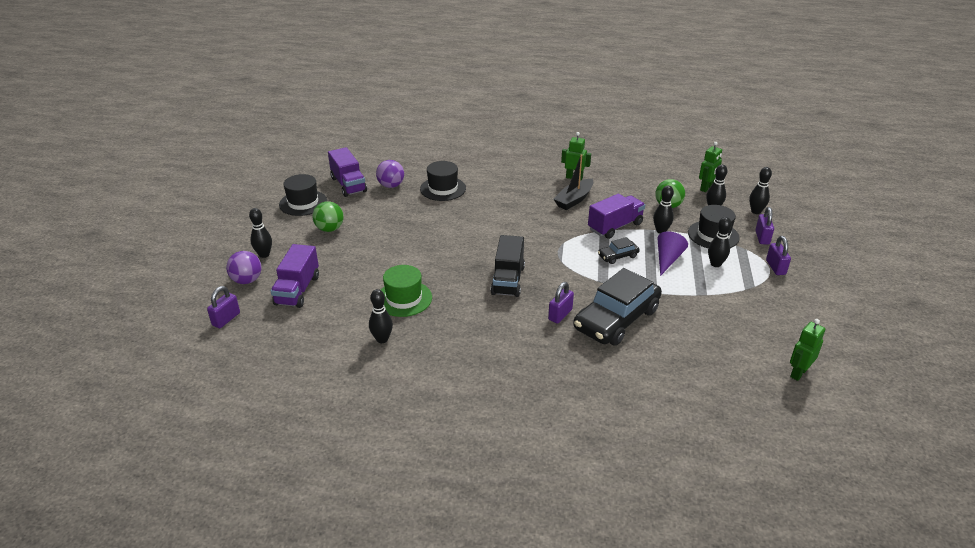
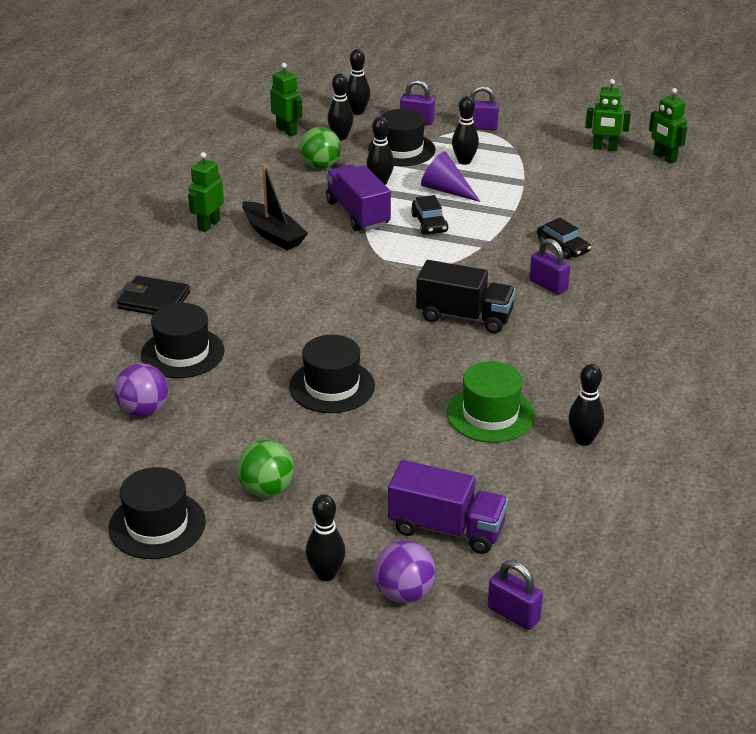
camera: 80 degrees left, 0 degrees up
(348, 185) = (114, 463): purple truck -> none
(422, 238) = (332, 386): none -> black hat
(489, 173) = (154, 300): none -> black wallet
(616, 319) = (563, 247): black car -> black car, size x0.45
(789, 335) = (604, 148): none -> green robot

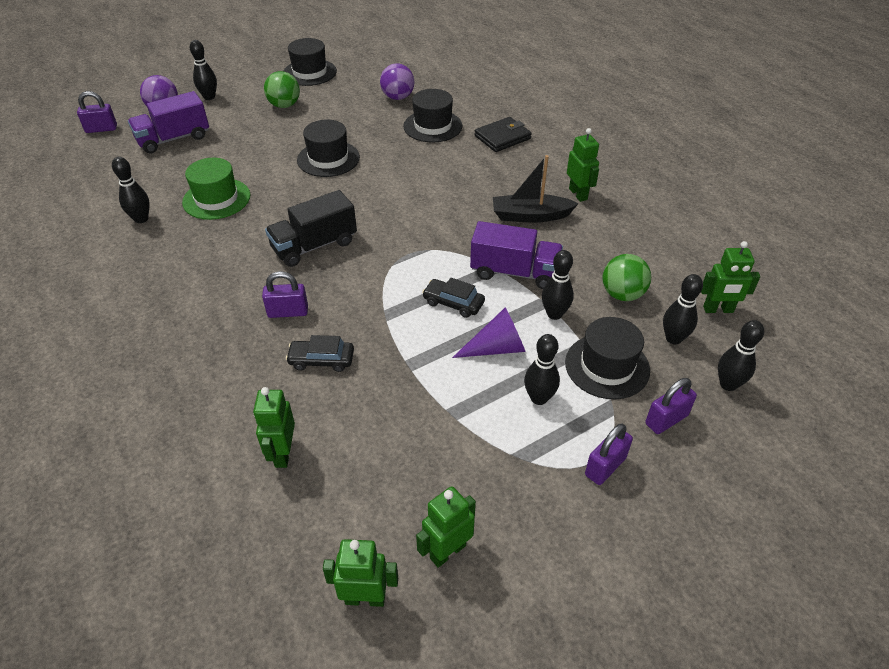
camera: 130 degrees right, 10 degrees up
(644, 221) = (283, 453): none -> green robot

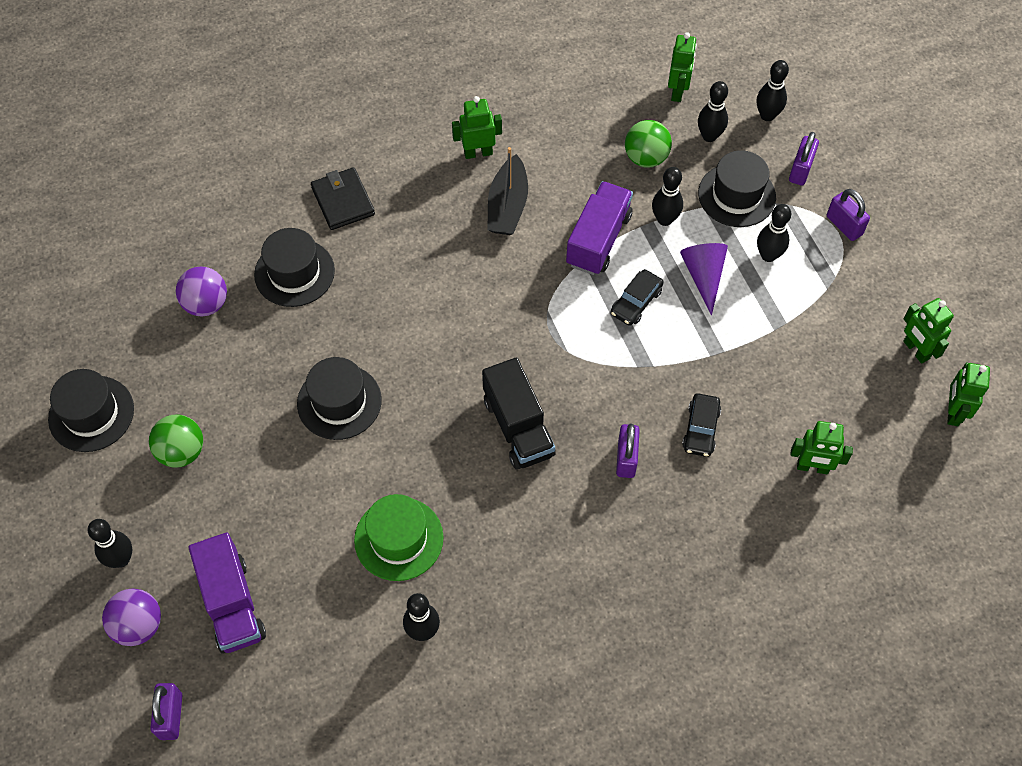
camera: 80 degrees left, 15 degrees up
(666, 420) = (800, 170): purple padlock -> purple padlock turned 45 degrees clockwise

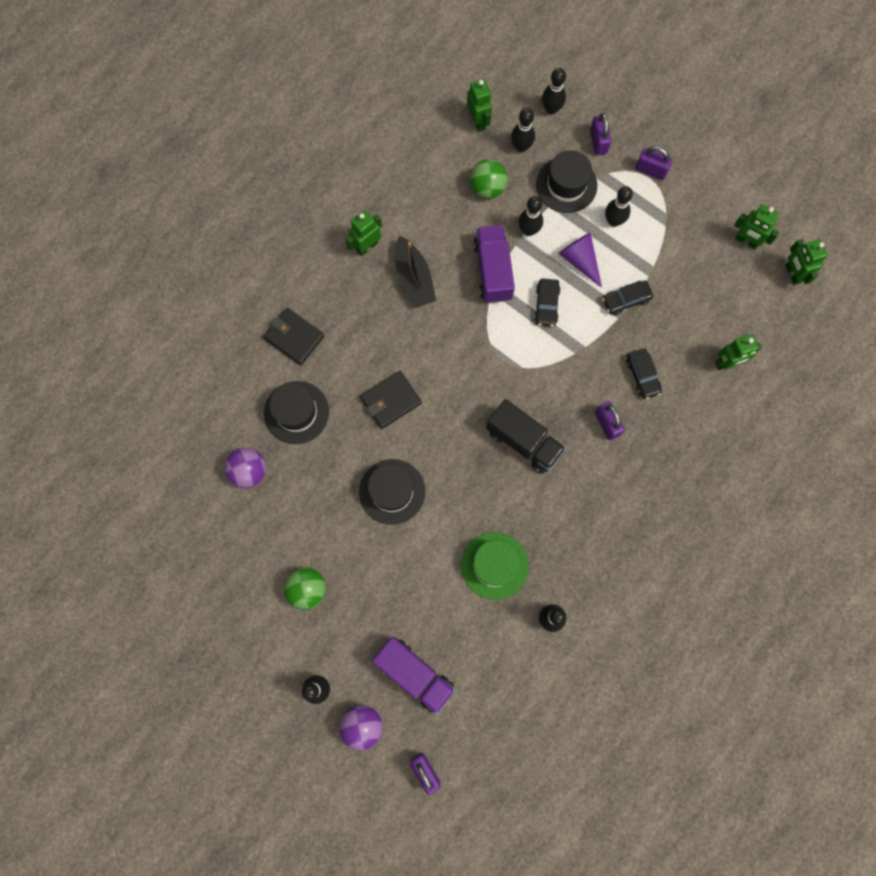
camera: 30 degrees left, 15 degrees up
(91, 414) = (224, 598): black hat -> none
(400, 311) = (391, 401): none -> black wallet
(731, 341) = (626, 300): none -> black car

